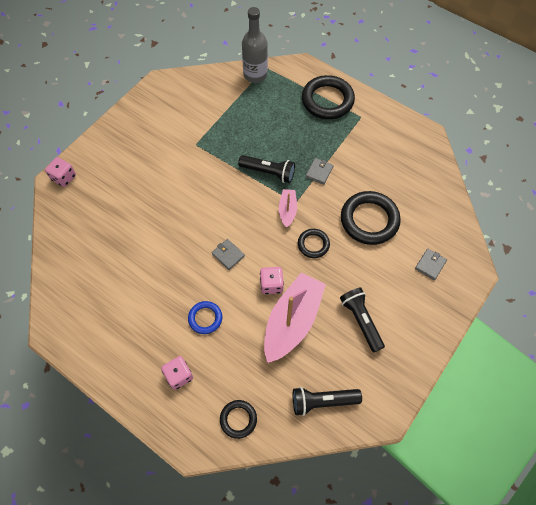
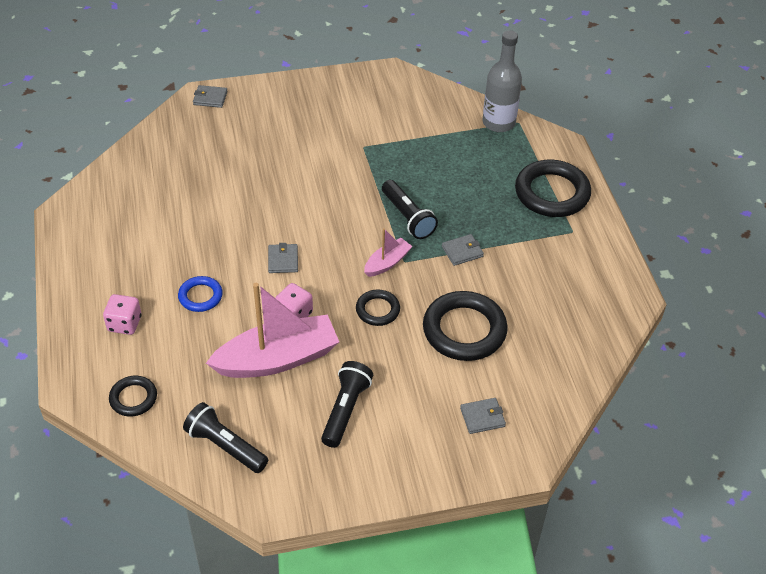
camera: 40 degrees right, 15 degrees down
(64, 178) = (210, 98): pink dice -> grey wallet

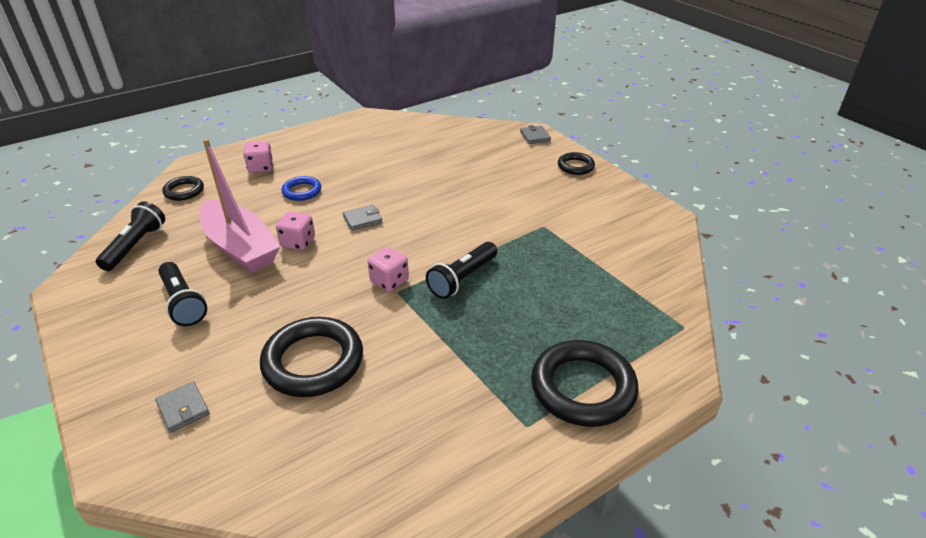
camera: 70 degrees right, 10 degrees down
(345, 410) = (183, 303): black flashlight -> black flashlight turned 60 degrees clockwise
(377, 310) = (321, 291): black ring -> black ring (575, 166)
(387, 263) = (389, 281): pink boat -> pink dice
(462, 251) = (434, 331): grey wallet -> none
(498, 123) = (667, 310): grey bottle -> none

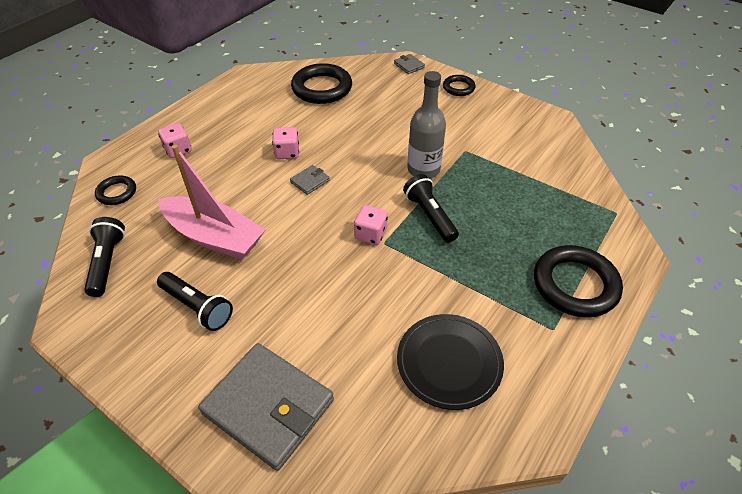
camera: 20 degrees left, 10 degrees up
(183, 409) = (268, 407): grey wallet -> grey wallet, size x2.40
(298, 242) = (265, 218): pink dice -> pink dice (287, 153)
(302, 191) = (235, 166): blue ring -> none
(313, 361) = (353, 327): black ring -> black ring (322, 88)
(387, 424) = (449, 362): none -> black plate
(462, 279) = (430, 216): black flashlight -> black flashlight turned 135 degrees clockwise
(485, 234) = (423, 169): none -> grey bottle

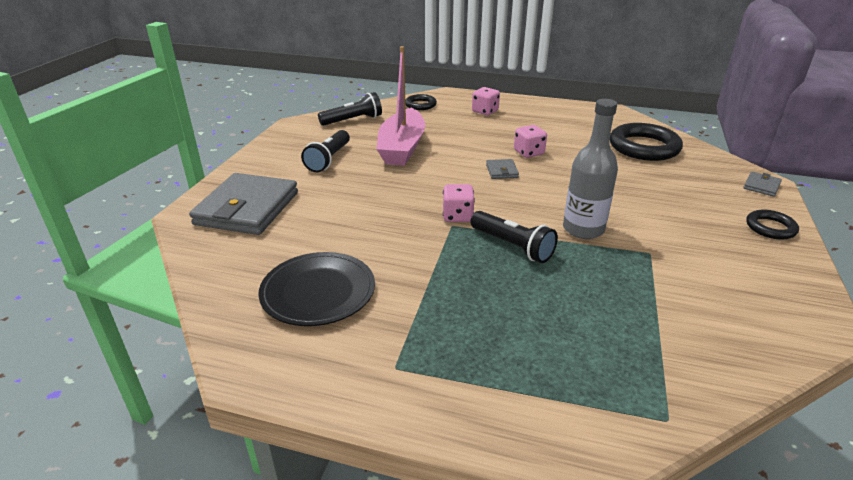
camera: 70 degrees right, 15 degrees down
(310, 181) = (502, 171): grey wallet -> grey wallet turned 60 degrees clockwise
(430, 216) = (512, 246): black flashlight -> black flashlight turned 90 degrees clockwise
(575, 285) = (481, 381): black ring -> none

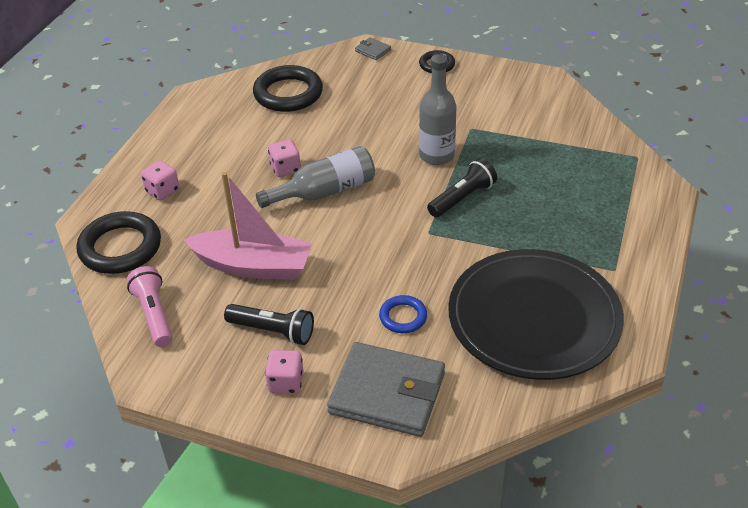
camera: 85 degrees left, 10 degrees up
(318, 292) = (534, 318): black plate -> black plate, size x1.71
(334, 214) = (403, 317): none -> blue ring
(353, 120) = (154, 315): black flashlight -> pink flashlight
(420, 105) = (120, 247): black ring -> black ring, size x1.87
(457, 216) = (412, 228): pink dice -> pink dice (286, 382)
(502, 171) = (325, 192): grey wallet -> grey bottle

